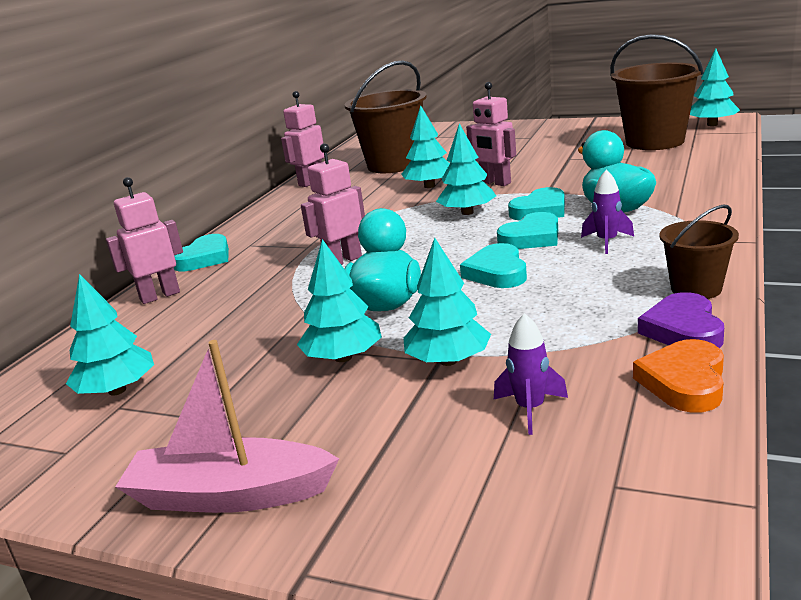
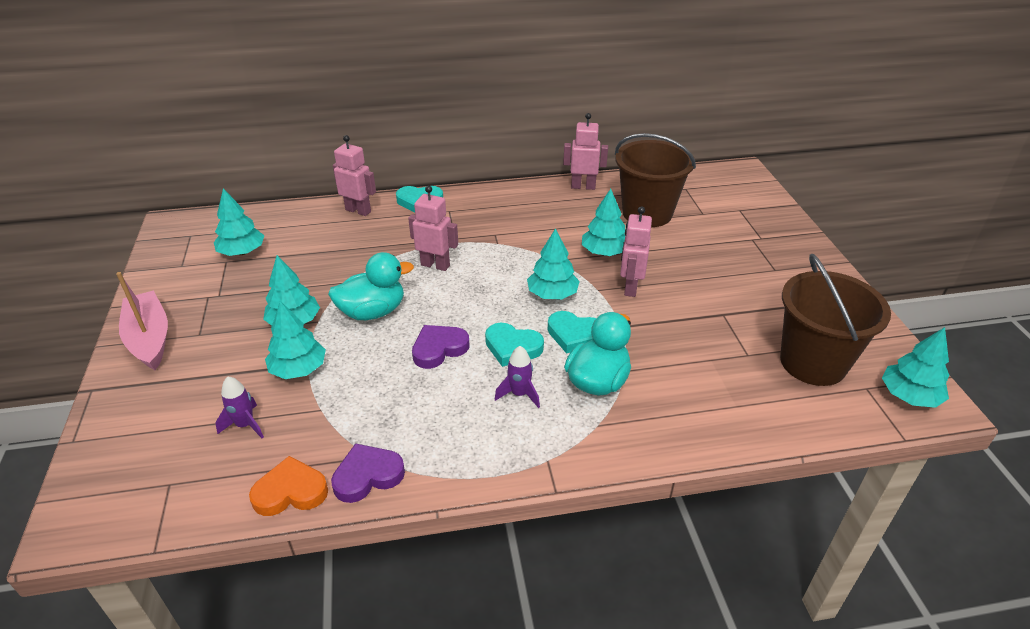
camera: 55 degrees right, 15 degrees up
(497, 272) = (439, 349): turquoise heart -> purple heart
(696, 289) = (441, 469): brown bucket -> none

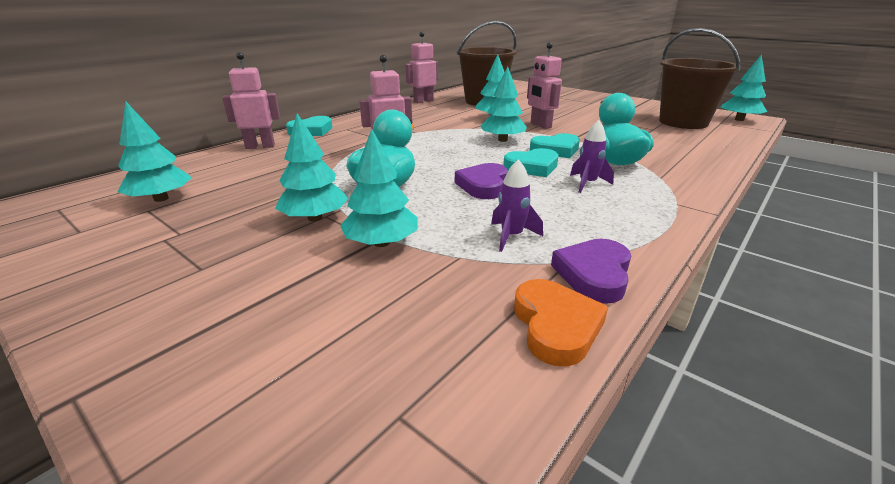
camera: 40 degrees left, 10 degrees down
(149, 338) = (119, 301): pink boat -> none
(245, 425) = (400, 306): purple rocket -> purple rocket (511, 236)
(290, 491) = (555, 326): orange heart -> orange heart turned 135 degrees clockwise

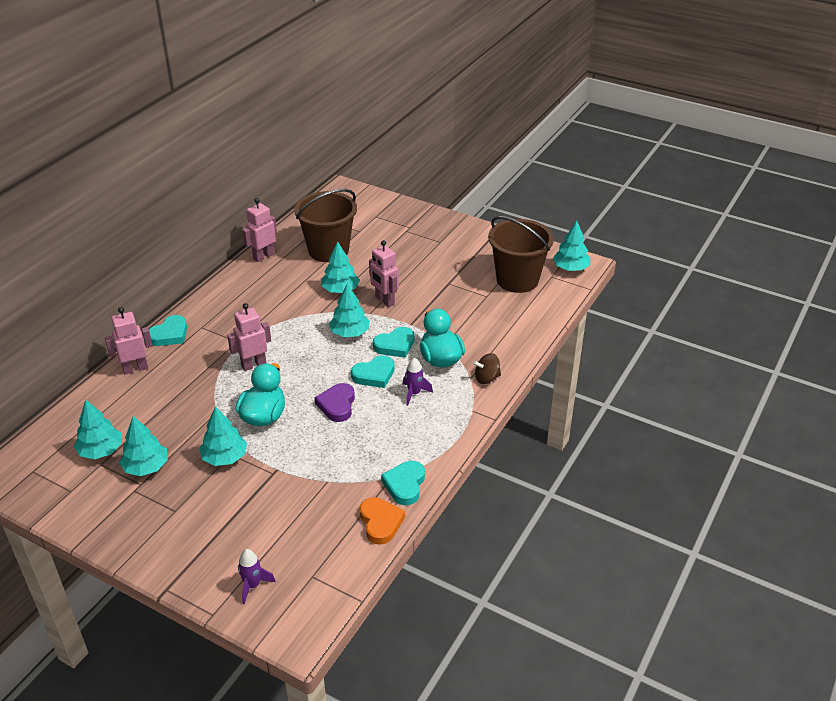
camera: 10 degrees left, 10 degrees up
(381, 243) = (277, 475): turquoise tree -> turquoise tree (146, 467)
(511, 236) = (358, 459): purple rocket -> purple rocket (252, 585)
(594, 274) = (405, 485): purple heart -> turquoise heart
(684, 179) = (486, 378): none -> brown spinning top

